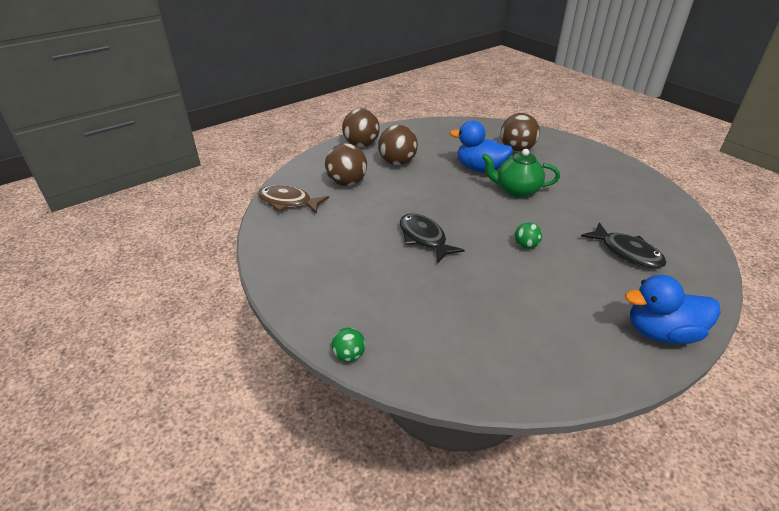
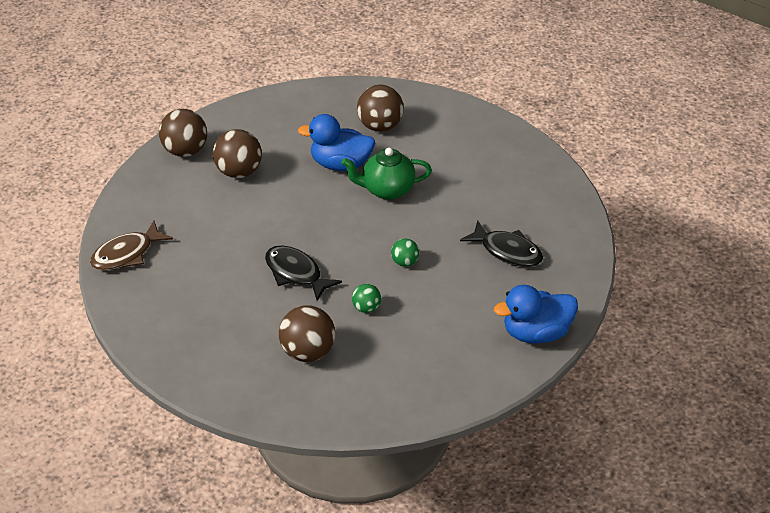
camera: 15 degrees left, 5 degrees up
(288, 202) = (127, 254): brown fish -> brown fish turned 45 degrees counterclockwise
(347, 182) = (187, 213): brown ball -> brown ball (308, 352)
(349, 355) = (255, 413): green ball -> green ball (366, 308)

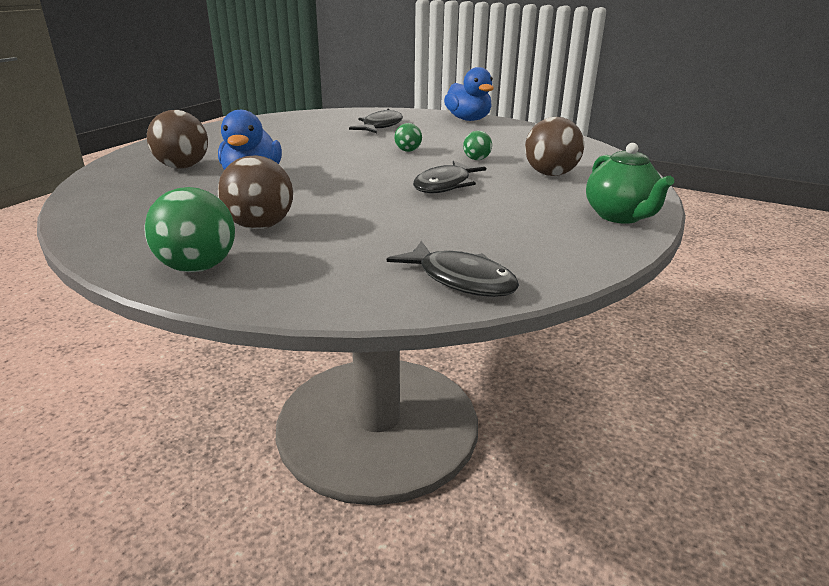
camera: 100 degrees left, 15 degrees down
(127, 254) = (461, 280): brown fish -> black fish
(185, 151) = (198, 267): brown ball -> green ball
(387, 190) = (300, 160): green teapot -> green teapot (620, 216)

